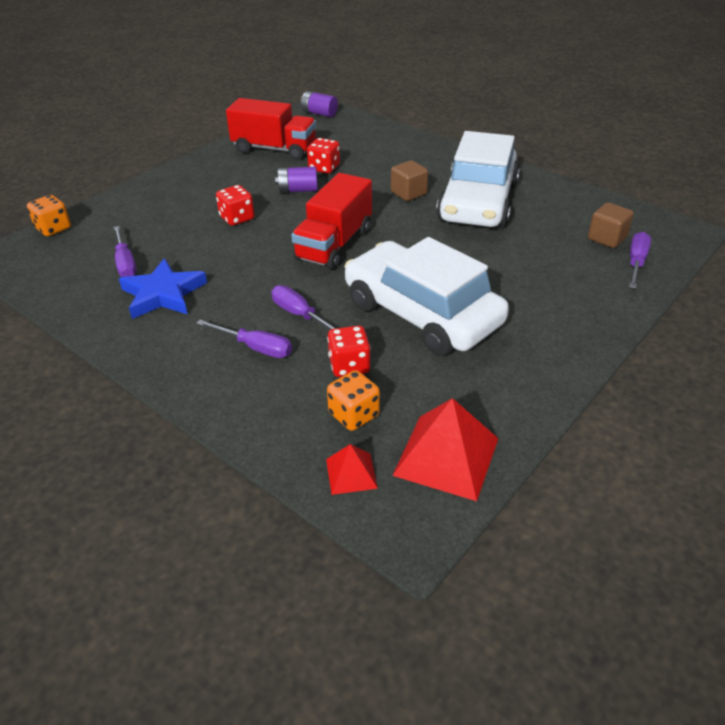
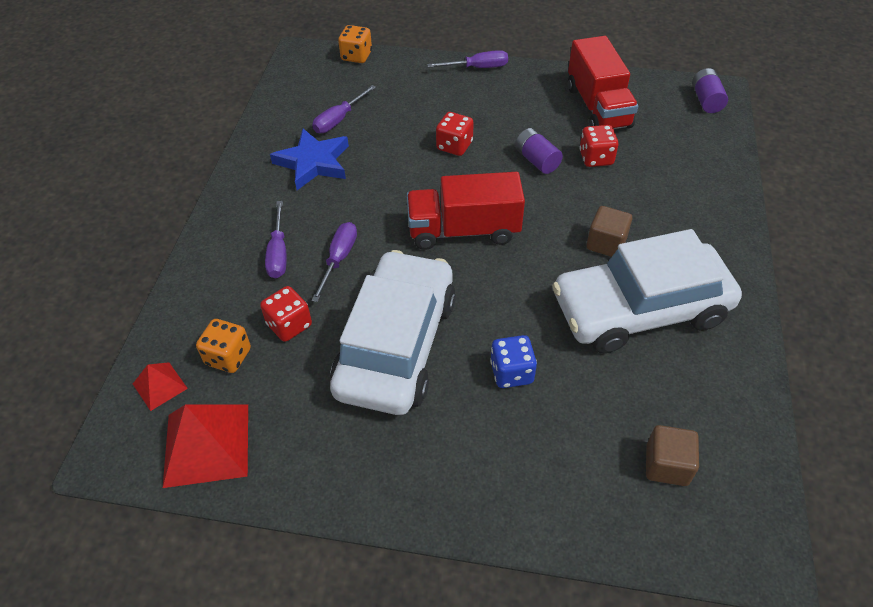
camera: 60 degrees right, 10 degrees up
(491, 270) = (511, 372): none -> blue dice
(636, 262) = (634, 513): purple screwdriver -> purple screwdriver (477, 68)

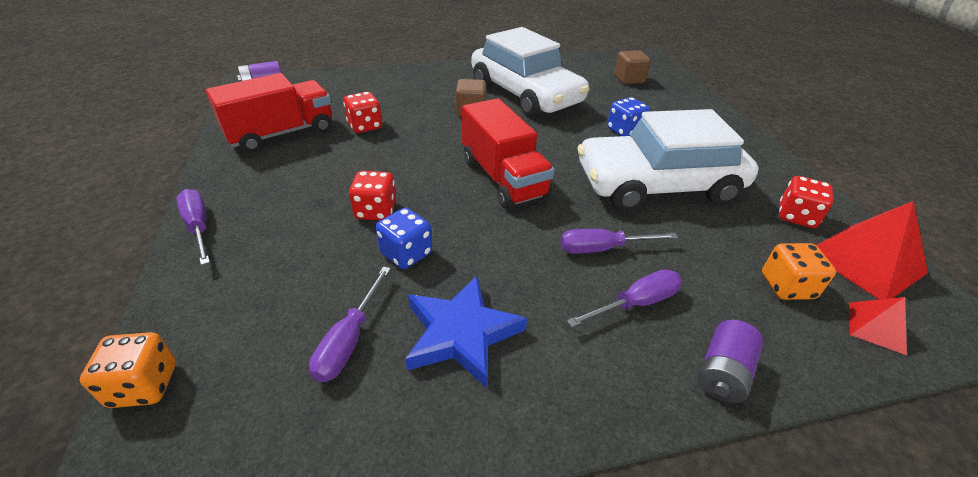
camera: 115 degrees left, 10 degrees down
(289, 325) = (708, 256): red dice -> red dice (796, 216)
(339, 119) = (349, 340): purple screwdriver -> purple screwdriver turned 90 degrees clockwise
(397, 153) = (406, 253): none -> blue dice
(536, 160) = (381, 155): purple battery -> purple battery (723, 373)

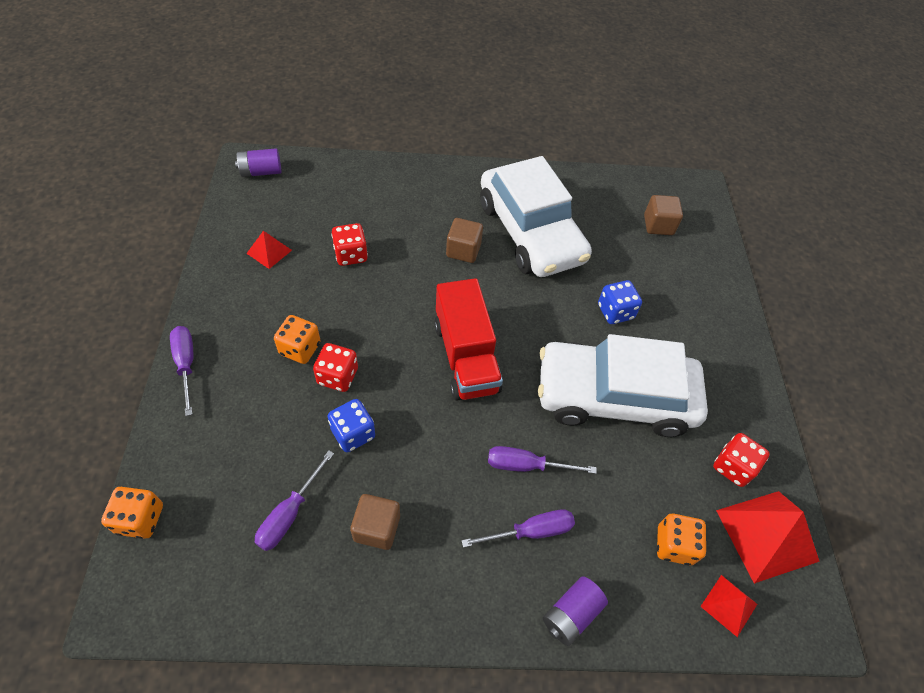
camera: 10 degrees right, 15 degrees up
(281, 133) = (269, 251): red truck -> red pyramid
(329, 196) = (300, 349): none -> orange dice
(461, 333) = (377, 528): blue star -> brown cube

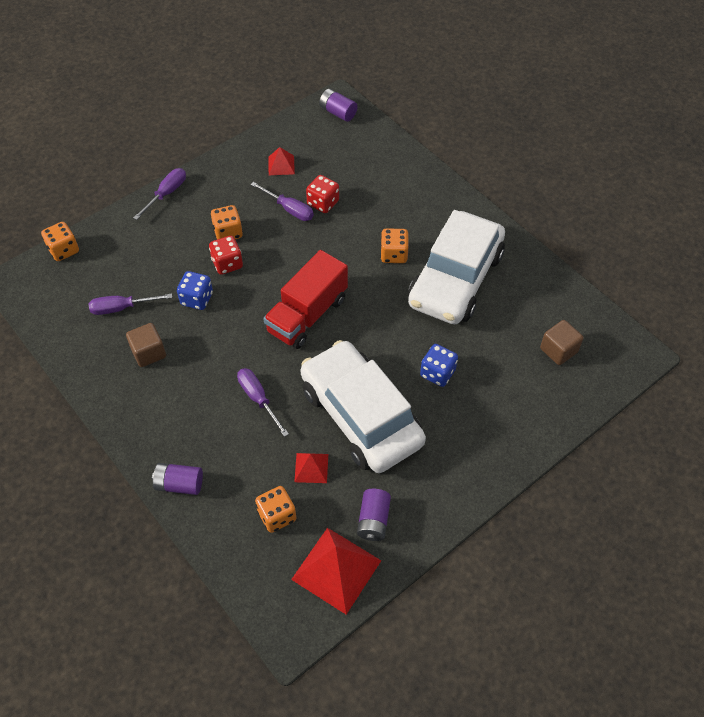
camera: 55 degrees right, 0 degrees up
(463, 250) = (394, 254): brown cube -> orange dice
(530, 531) = (214, 430): purple screwdriver -> purple screwdriver (289, 209)
(729, 605) = (261, 571): red pyramid -> red pyramid (311, 468)
(733, 467) = (373, 520): red dice -> purple battery

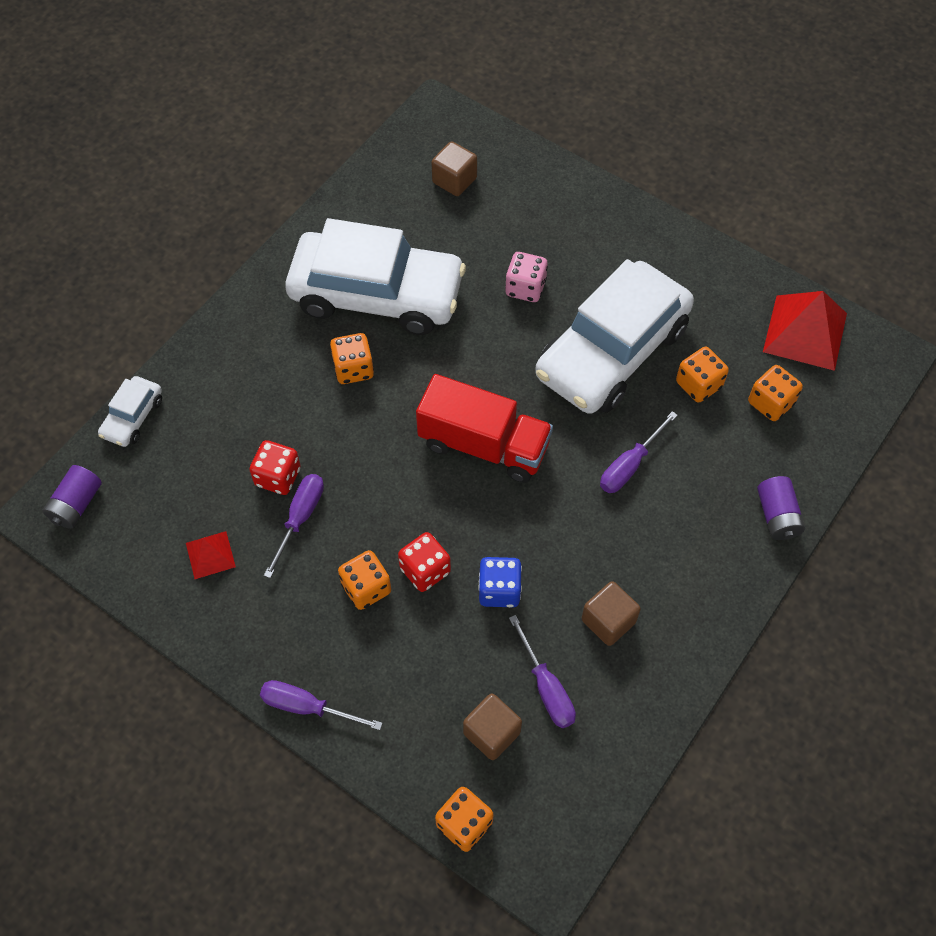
camera: 105 degrees left, 5 degrees up
(108, 274) = (491, 733): none -> brown cube
(311, 468) = (698, 384): red pyramid -> orange dice
(373, 520) = (735, 311): purple battery -> none
(391, 142) = (133, 417): none -> white car
(437, 373) = (525, 288): blue dice -> pink dice

